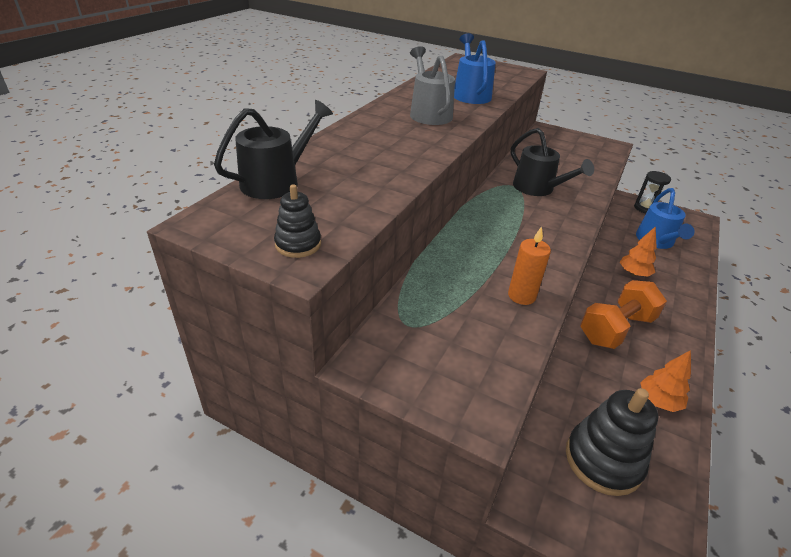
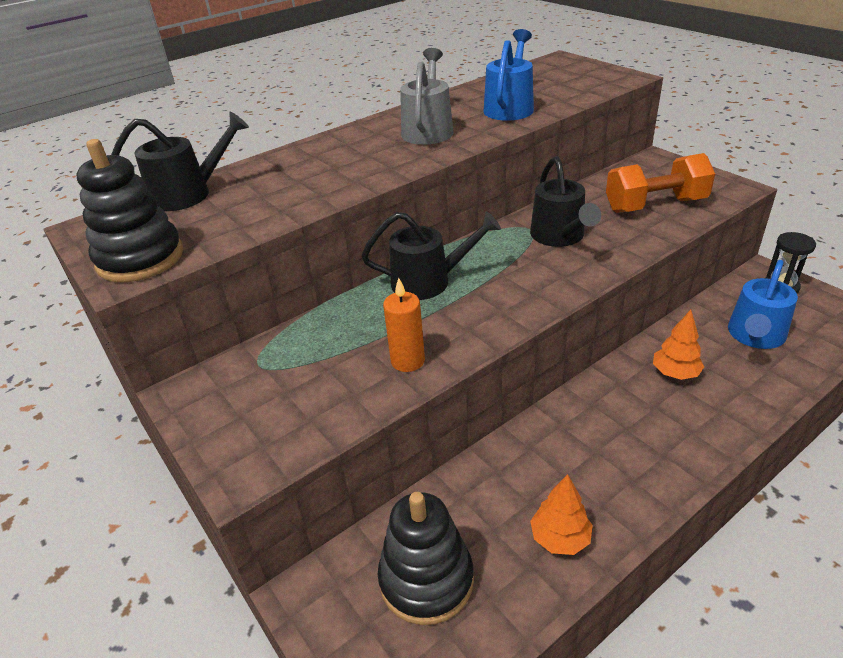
camera: 30 degrees right, 0 degrees up
(298, 244) = (140, 258): black stacking toy -> black stacking toy, size x1.85
(479, 233) = (429, 281): none -> black watering can
(616, 329) = (582, 437): orange dumbbell -> orange dumbbell (655, 205)

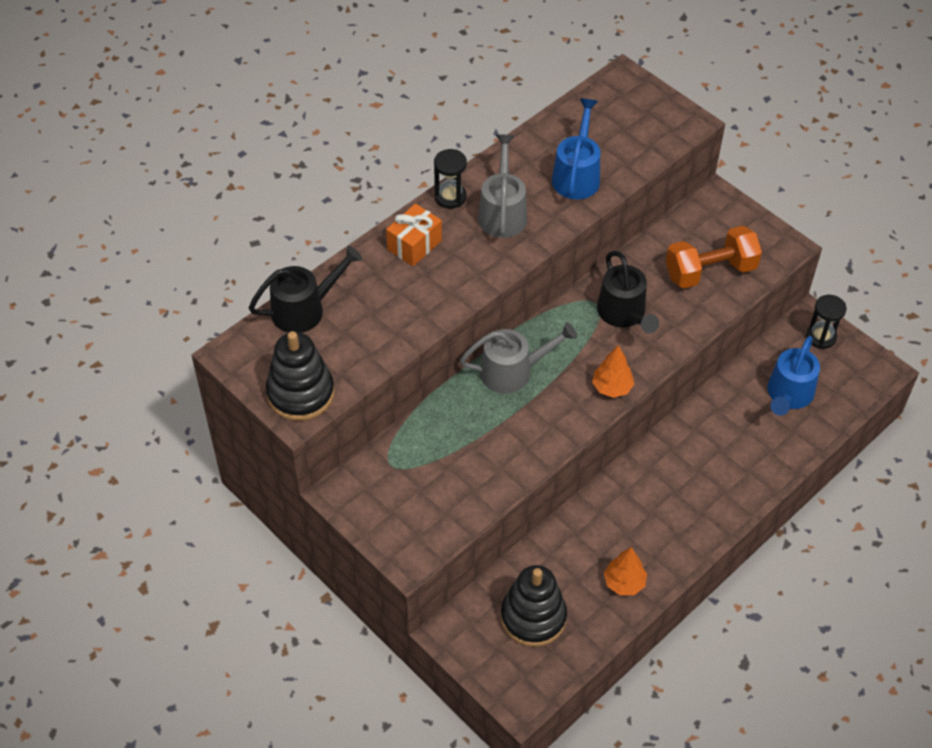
camera: 10 degrees left, 15 degrees up
(329, 151) = (414, 245): none -> orange gift
(377, 122) = (450, 197): none -> black hourglass
(407, 361) = (509, 458): orange candle -> none
(429, 281) = (513, 371): black watering can -> grey watering can
(675, 373) = (717, 436): orange tree -> orange tree (612, 387)

